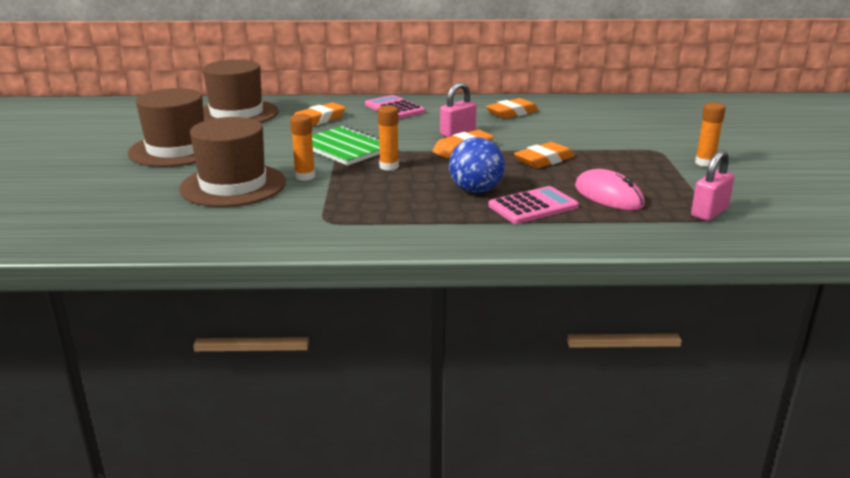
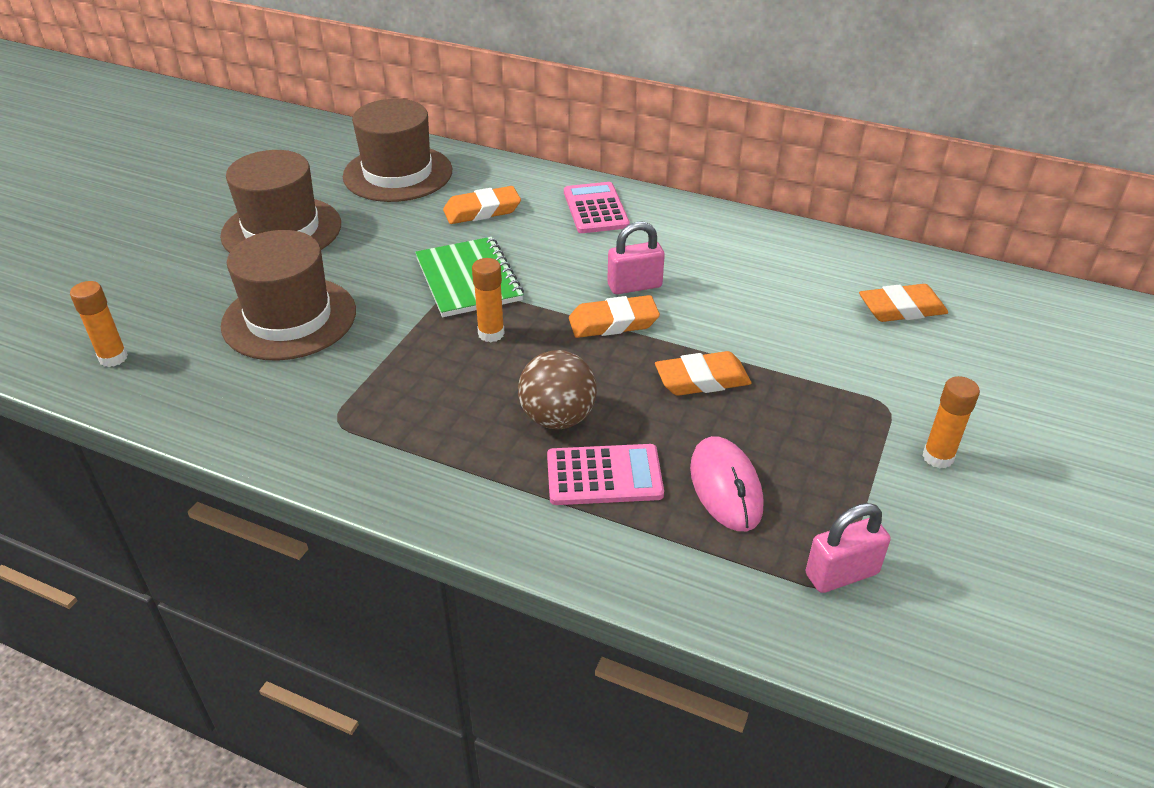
camera: 25 degrees right, 15 degrees up
(305, 177) = (378, 325): orange glue stick -> orange glue stick (113, 358)
(475, 191) = (557, 418): blue ball -> brown ball
(512, 113) = (746, 259): orange eraser -> orange eraser (901, 309)

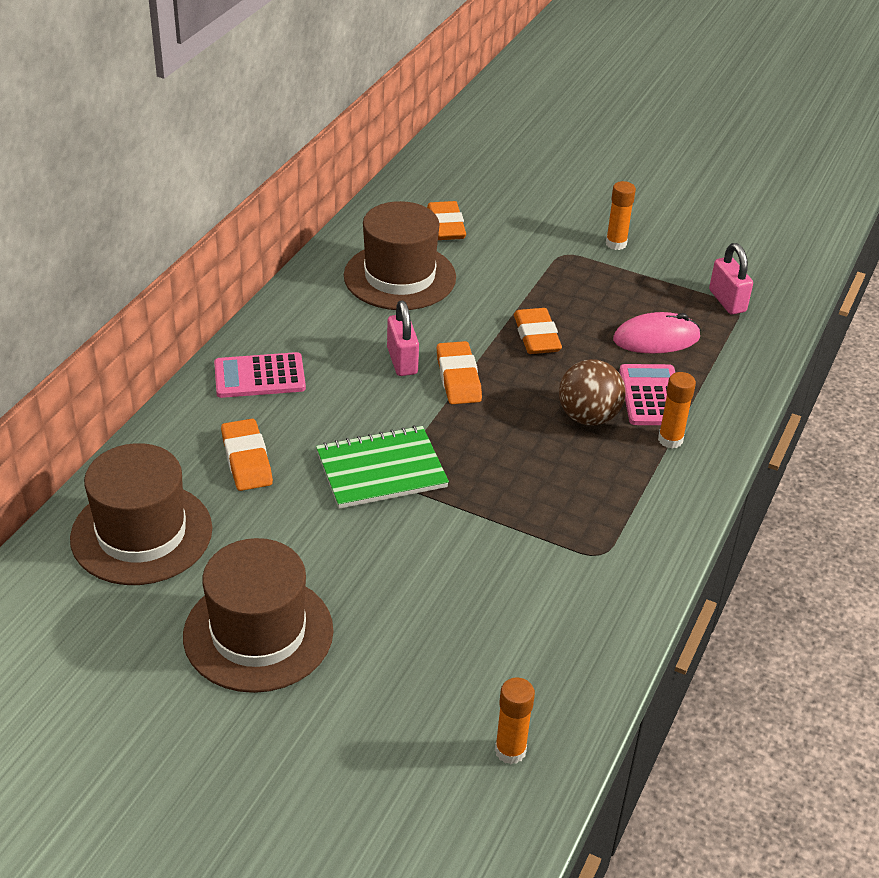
camera: 90 degrees left, 0 degrees up
(289, 318) = (442, 605): brown hat -> brown hat (399, 277)
(491, 334) = (473, 454): orange glue stick -> orange glue stick (670, 440)

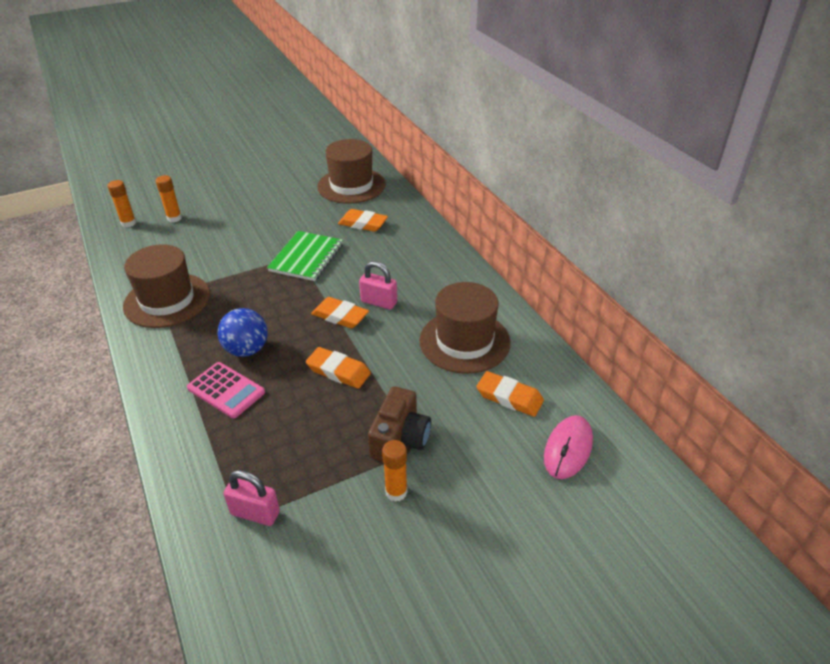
camera: 130 degrees right, 0 degrees up
(258, 633) = (263, 193): brown hat -> brown hat (167, 300)
(259, 376) = (421, 249): pink calculator -> none
(565, 264) = (400, 439): none -> brown camera
(588, 417) = (247, 350): brown ball -> blue ball
(656, 339) = (268, 432): pink mouse -> pink mouse (568, 449)
(670, 440) = (186, 373): orange glue stick -> orange glue stick (174, 218)

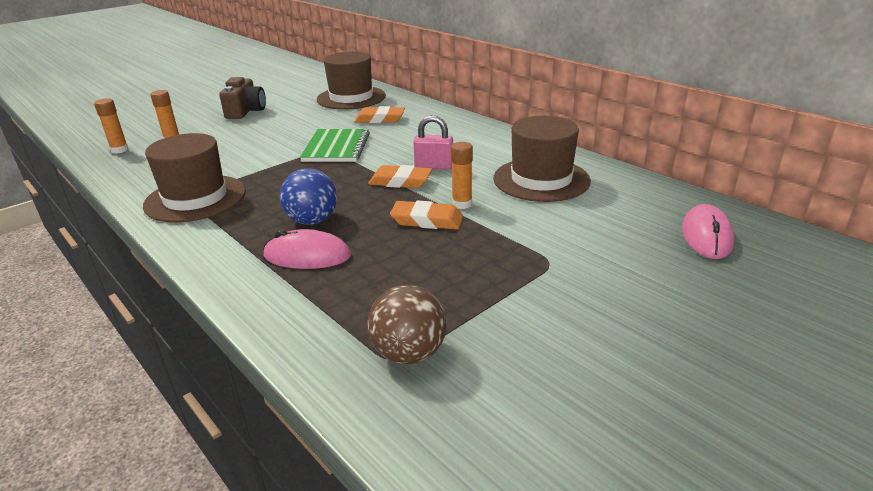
camera: 15 degrees left, 10 degrees down
(226, 390) = (307, 256): pink calculator -> pink mouse
(255, 513) = (409, 353): pink padlock -> brown ball
(396, 492) = (560, 302): orange glue stick -> orange glue stick (462, 204)
(400, 439) = (532, 259): brown camera -> brown camera (246, 111)
(509, 397) = (617, 210): orange eraser -> none

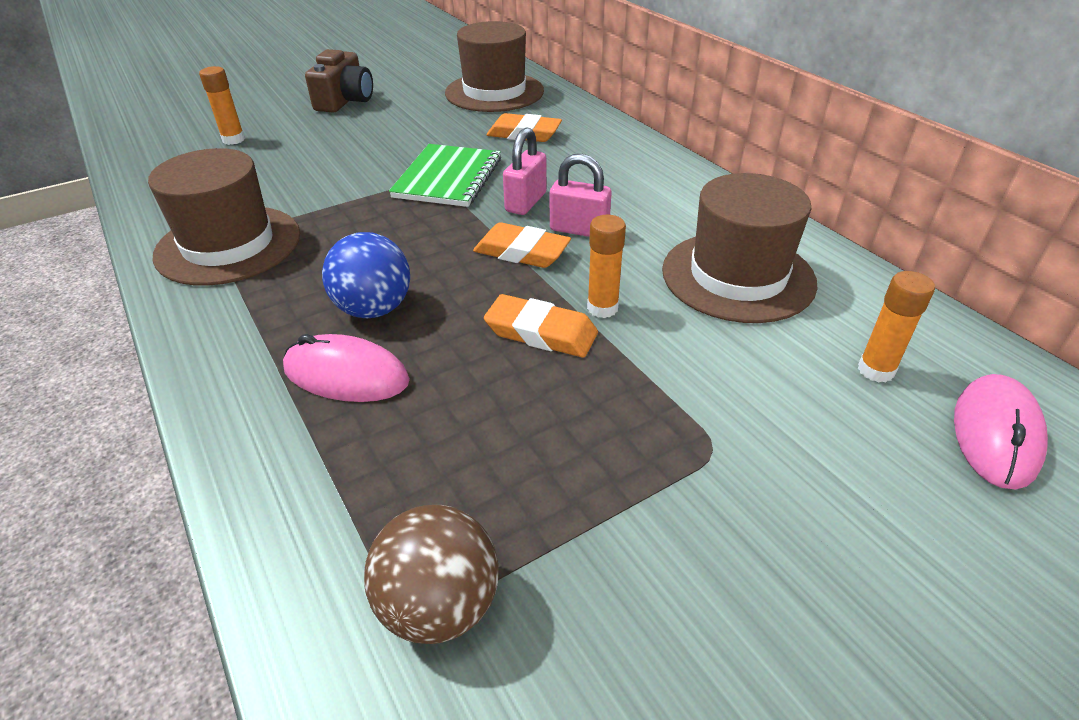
camera: 10 degrees right, 10 degrees up
(119, 150) = (161, 148): orange glue stick -> orange glue stick (876, 370)
(394, 155) = (526, 202): none -> pink padlock

